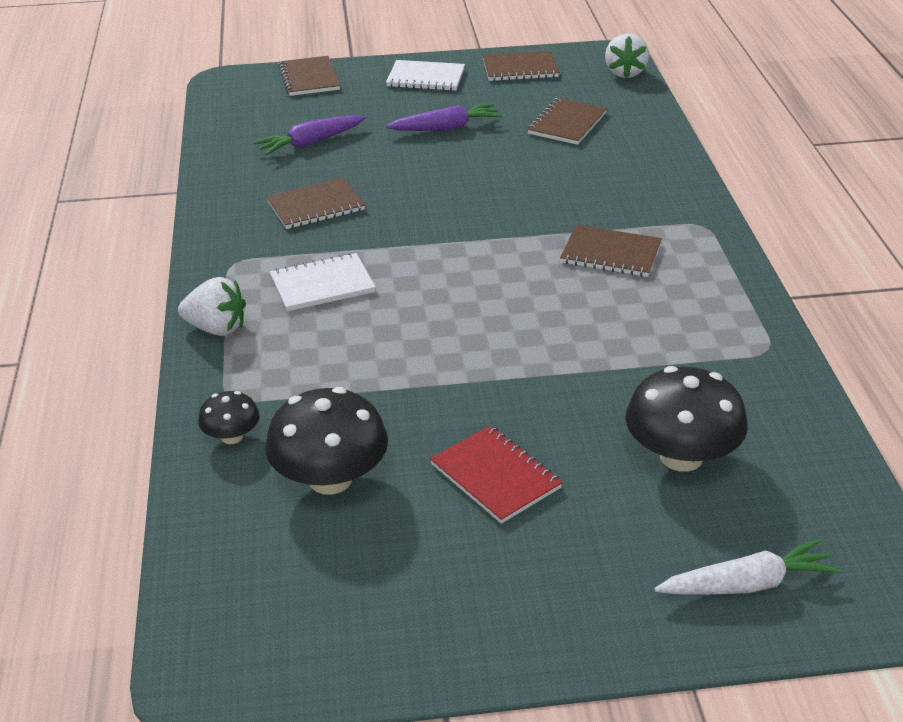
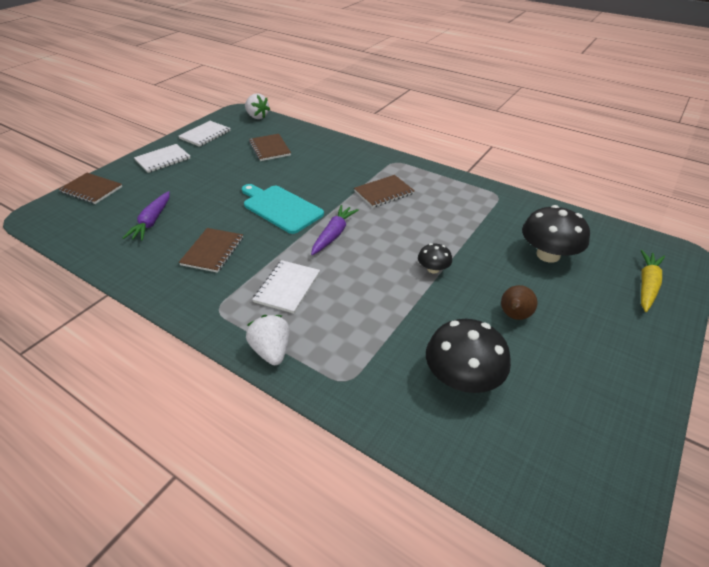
camera: 50 degrees left, 5 degrees up
(216, 328) = (271, 351): white strawberry -> white strawberry turned 75 degrees counterclockwise
(232, 436) = (383, 400): black mushroom -> black mushroom (433, 269)
(446, 128) = (216, 177): purple carrot -> purple carrot (334, 234)
(456, 201) = (280, 208): none -> turquoise cutting board
(495, 476) = (514, 316): red notebook -> brown pear
(520, 68) = (205, 135): brown notebook -> white notebook
(747, 584) = (647, 285): white carrot -> yellow carrot

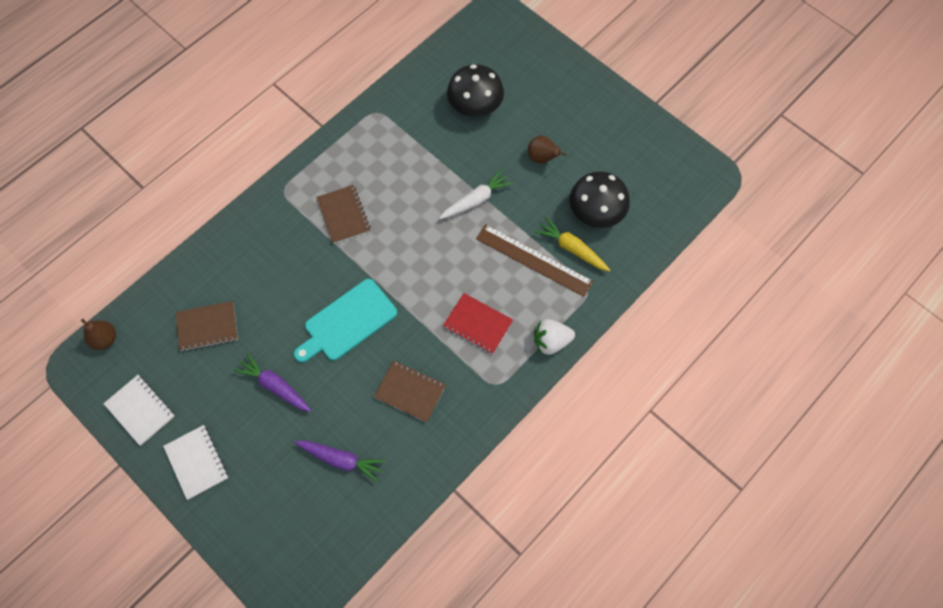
camera: 80 degrees left, 25 degrees up
(91, 189) = (251, 545): brown notebook -> none
(257, 117) = (105, 339): white strawberry -> brown pear
(287, 287) = (478, 324): white notebook -> red notebook
(334, 234) = (407, 275): purple carrot -> purple carrot (275, 386)
(375, 323) = (533, 260): none -> brown ruler
(433, 269) = (476, 200): black mushroom -> white carrot
(647, 285) = (525, 54): yellow carrot -> yellow carrot (572, 248)

